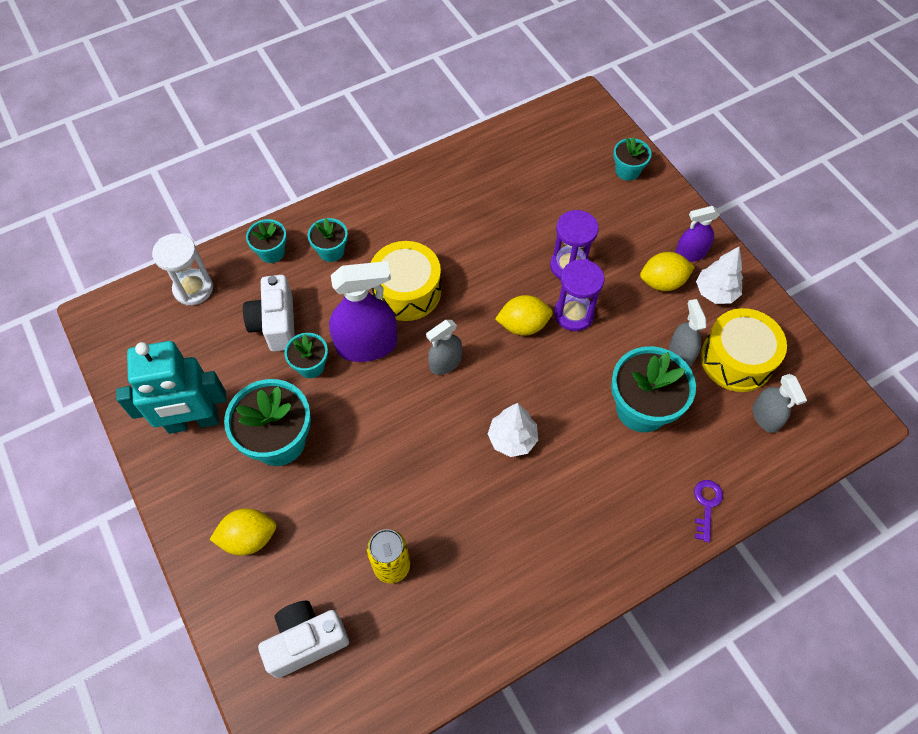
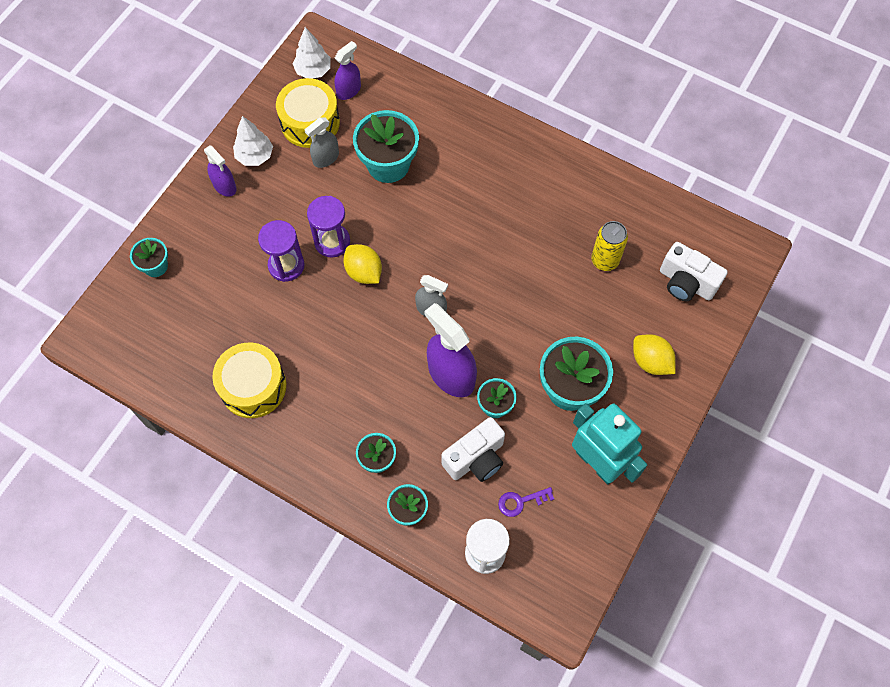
camera: 120 degrees left, 5 degrees up
(407, 291) = (382, 374): yellow drum -> yellow drum (253, 386)
(512, 439) = (465, 233): white tree -> white tree (313, 70)
(662, 282) = (265, 194): yellow lemon -> none
(706, 505) = (438, 101): purple key -> purple key (521, 501)
(765, 417) = (349, 90): grey spray bottle -> purple spray bottle

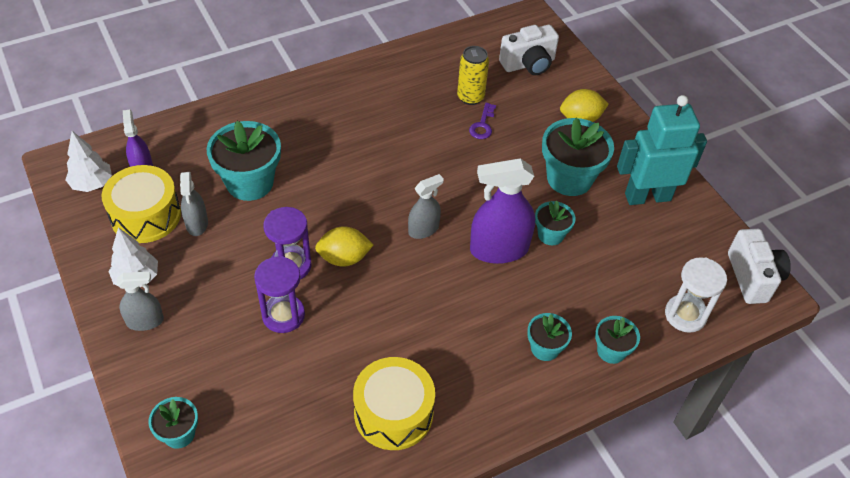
camera: 60 degrees left, 15 degrees down
(224, 186) = (145, 321): purple spray bottle -> grey spray bottle
(476, 458) = (591, 274): white camera -> white camera (752, 277)
(521, 501) = (651, 264): purple key -> purple key (482, 125)

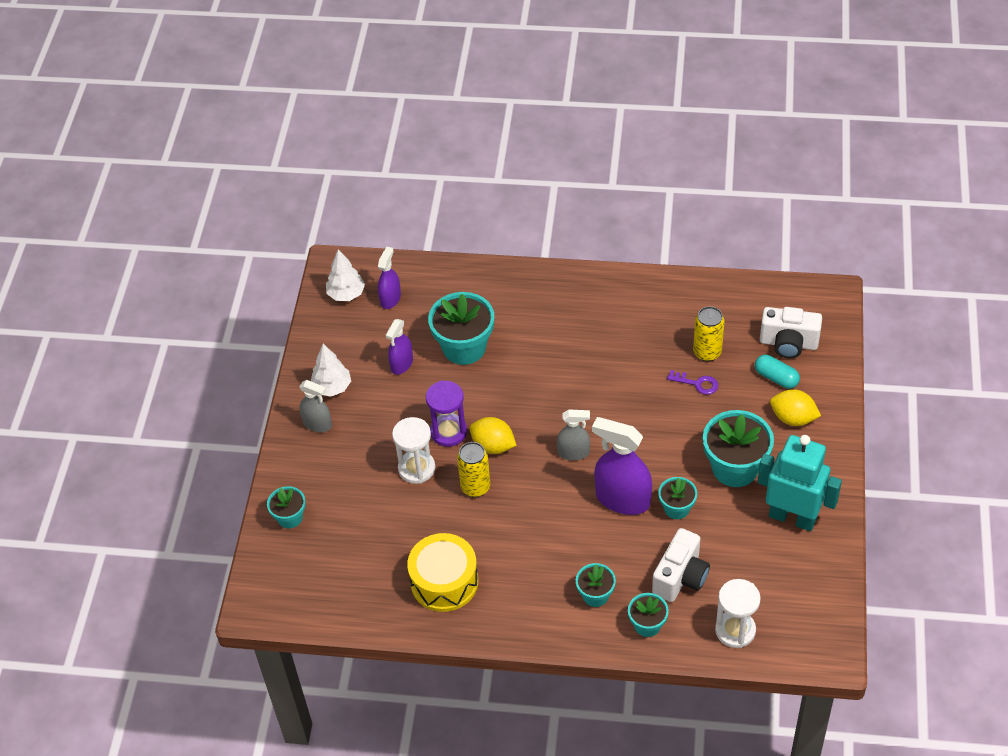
camera: 40 degrees right, 0 degrees up
(146, 215) = (369, 339): yellow drum -> none
(197, 224) = (402, 364): grey spray bottle -> purple spray bottle
(283, 315) = (416, 468): purple hourglass -> white hourglass
(355, 304) = (475, 487): none -> yellow can
(482, 125) = (697, 383): purple key -> purple key turned 120 degrees counterclockwise
(541, 93) = (776, 378): none -> turquoise capsule
(752, 277) = (825, 631): white camera -> white camera (680, 577)

